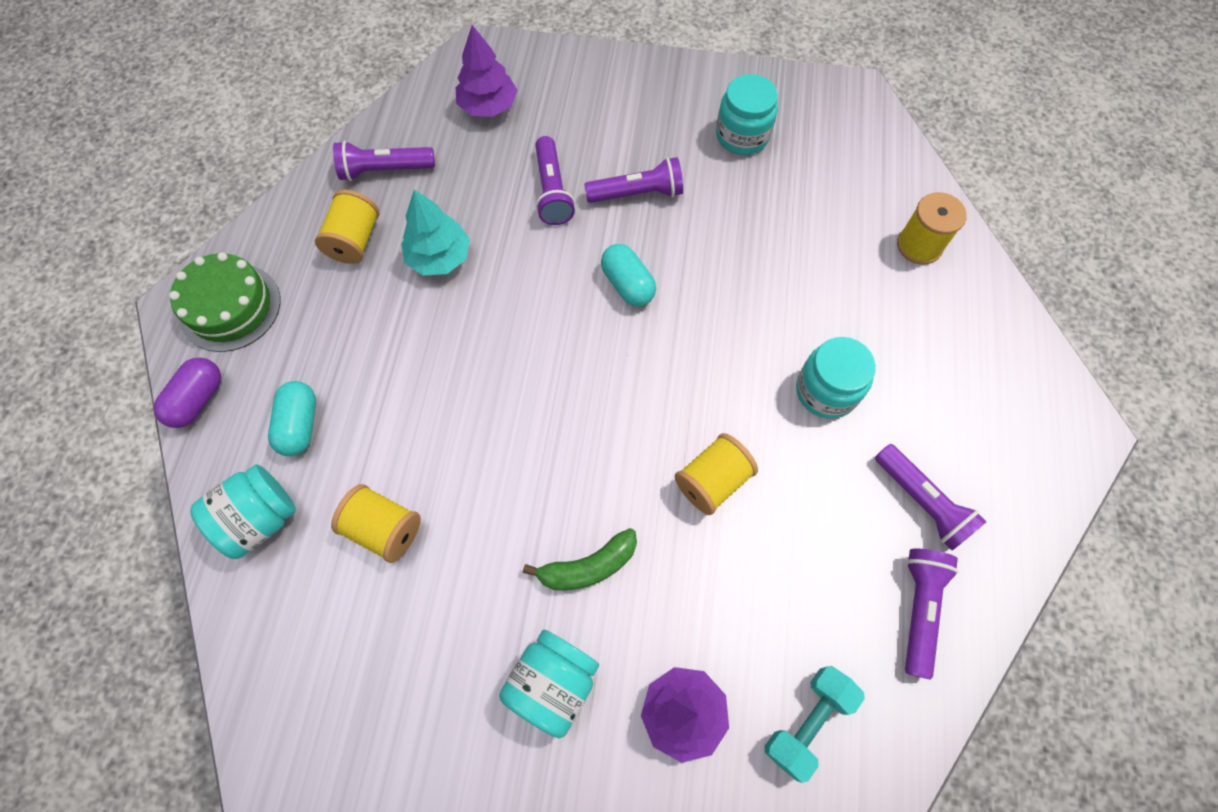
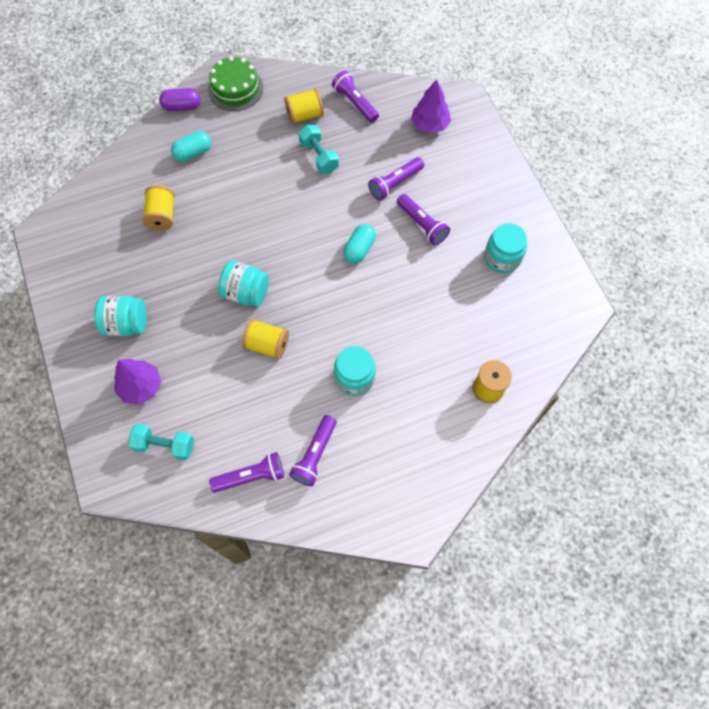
camera: 60 degrees right, 0 degrees up
(260, 519) = (140, 165): turquoise jar -> turquoise jar (246, 293)
(439, 257) = (319, 156): turquoise tree -> turquoise dumbbell
(588, 566) = (190, 310): green banana -> none

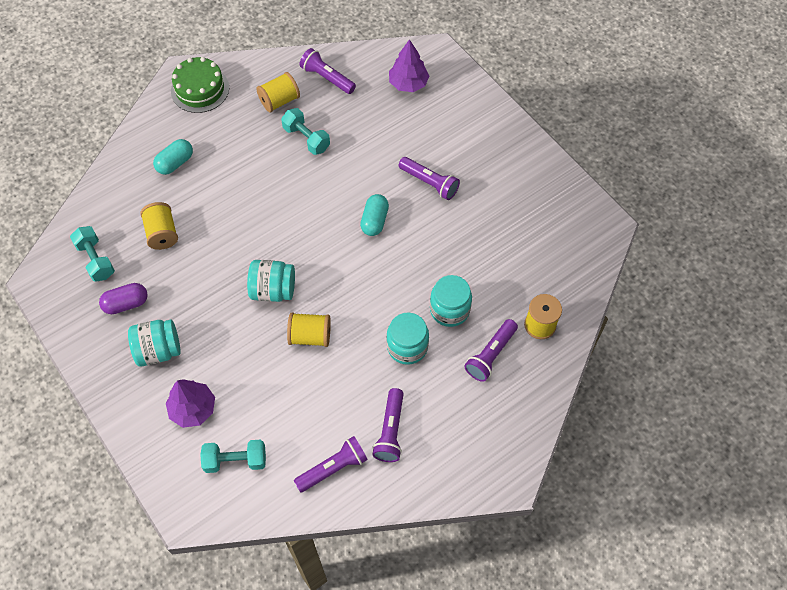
camera: 15 degrees left, 5 degrees down
(96, 226) = (96, 260): none -> turquoise dumbbell
(182, 106) = (149, 119): purple capsule -> purple capsule (126, 304)
(395, 184) = (391, 149): purple flashlight -> purple flashlight (491, 355)
(502, 258) = (517, 197): turquoise jar -> turquoise jar (449, 310)

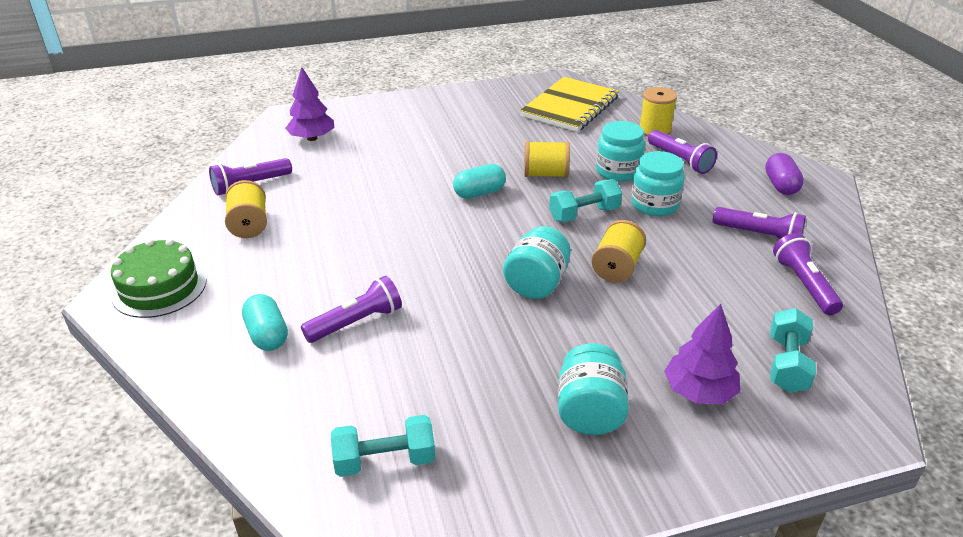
camera: 70 degrees left, 25 degrees down
(126, 304) = (489, 435): purple capsule -> purple capsule (780, 185)
(162, 233) = (384, 371): yellow spool -> yellow spool (545, 174)
(306, 138) = (326, 216): turquoise dumbbell -> turquoise dumbbell (584, 214)
(374, 221) = (479, 193): turquoise capsule -> turquoise capsule turned 60 degrees counterclockwise
(429, 183) = (453, 152): purple flashlight -> purple flashlight (356, 322)
(553, 246) = (570, 107): none -> yellow notebook

